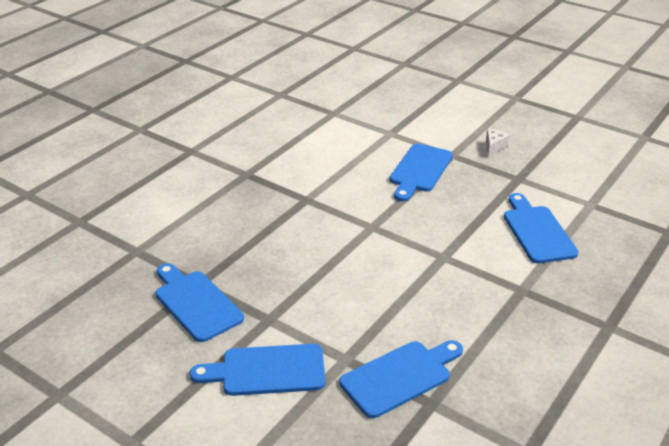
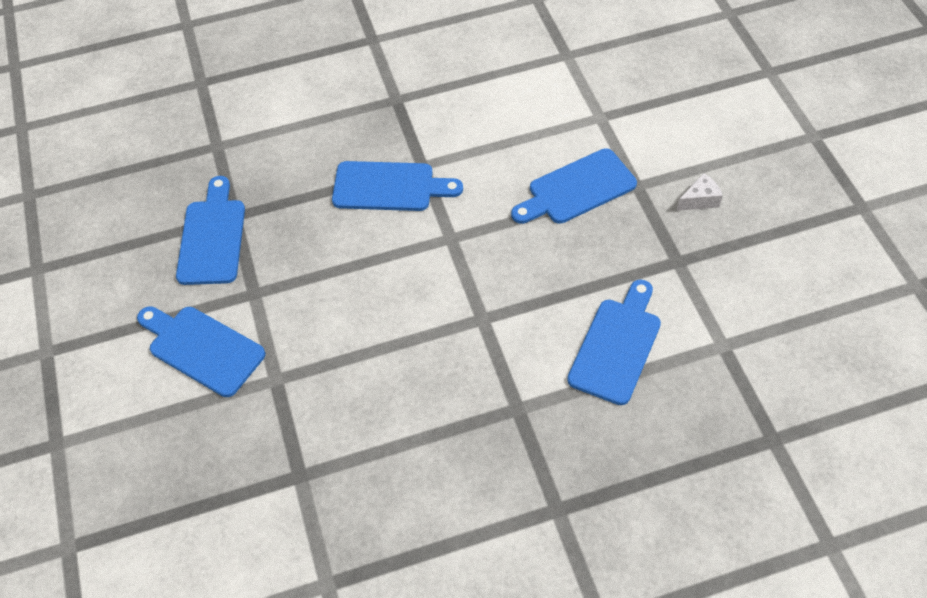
camera: 40 degrees right, 20 degrees up
(400, 377) = (301, 430): blue cutting board -> blue cutting board (389, 187)

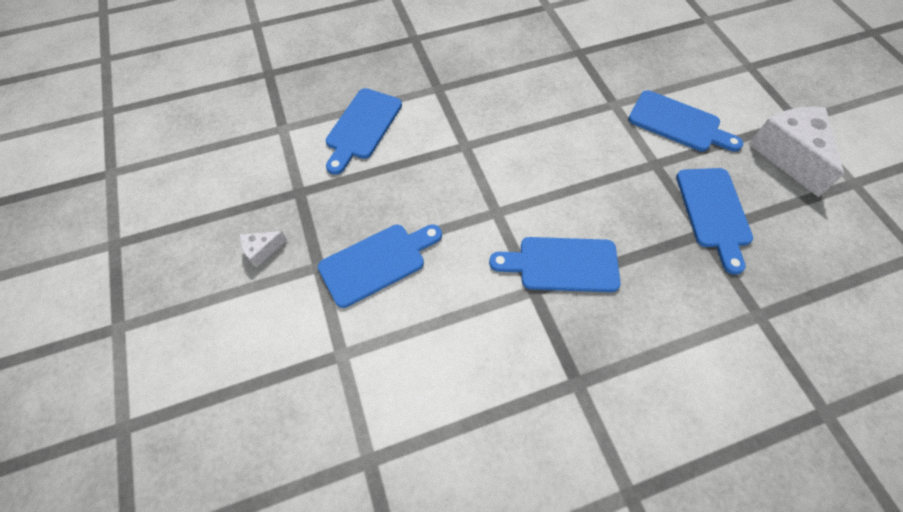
camera: 175 degrees right, 5 degrees up
(90, 304) = (788, 154): none -> white cheese

